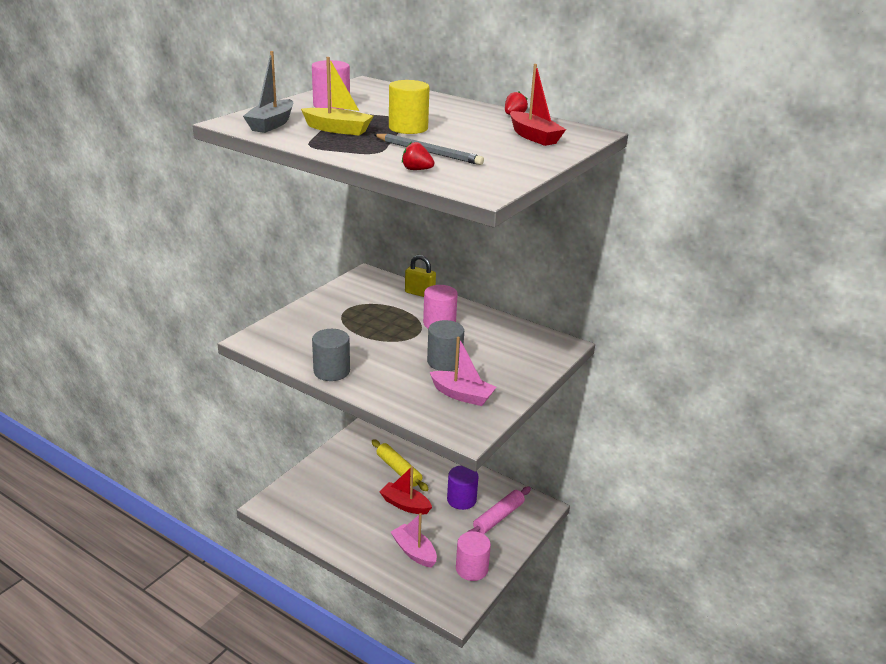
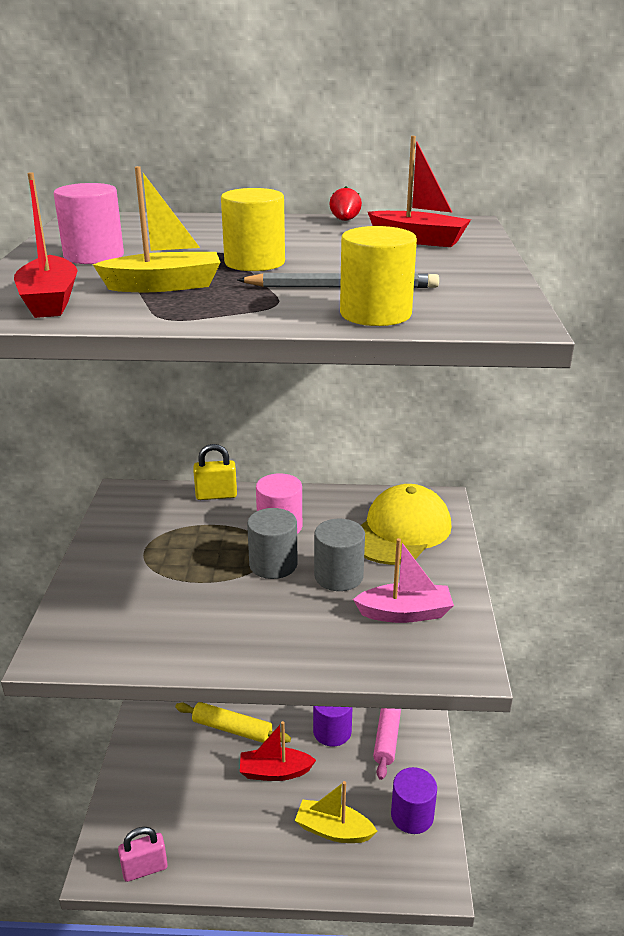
camera: 30 degrees left, 0 degrees up
(271, 124) = (50, 301): grey boat -> red boat
(290, 517) = (145, 869): none -> pink padlock
(331, 371) = (214, 652): grey cylinder -> grey cylinder (273, 564)
(414, 552) = (333, 830): pink boat -> yellow boat
(416, 170) = (375, 314): red strawberry -> yellow cylinder
(471, 569) = (412, 815): pink cylinder -> purple cylinder
(514, 352) = (401, 531): none -> yellow cap

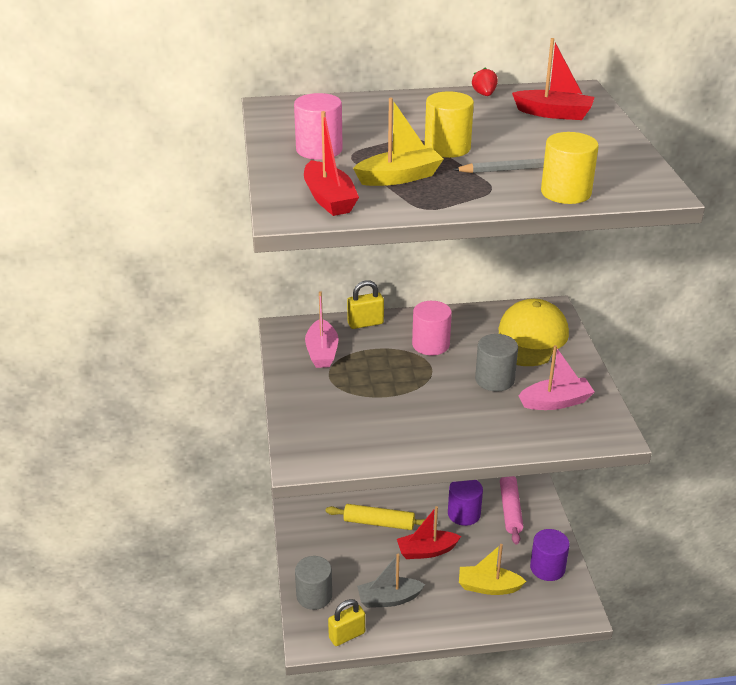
camera: 10 degrees left, 5 degrees up
(145, 869) = (347, 635): pink padlock -> yellow padlock
(150, 522) = (322, 352): none -> pink boat
(211, 827) = (389, 599): none -> grey boat
(273, 564) = (439, 376): grey cylinder -> grey cylinder (314, 596)

